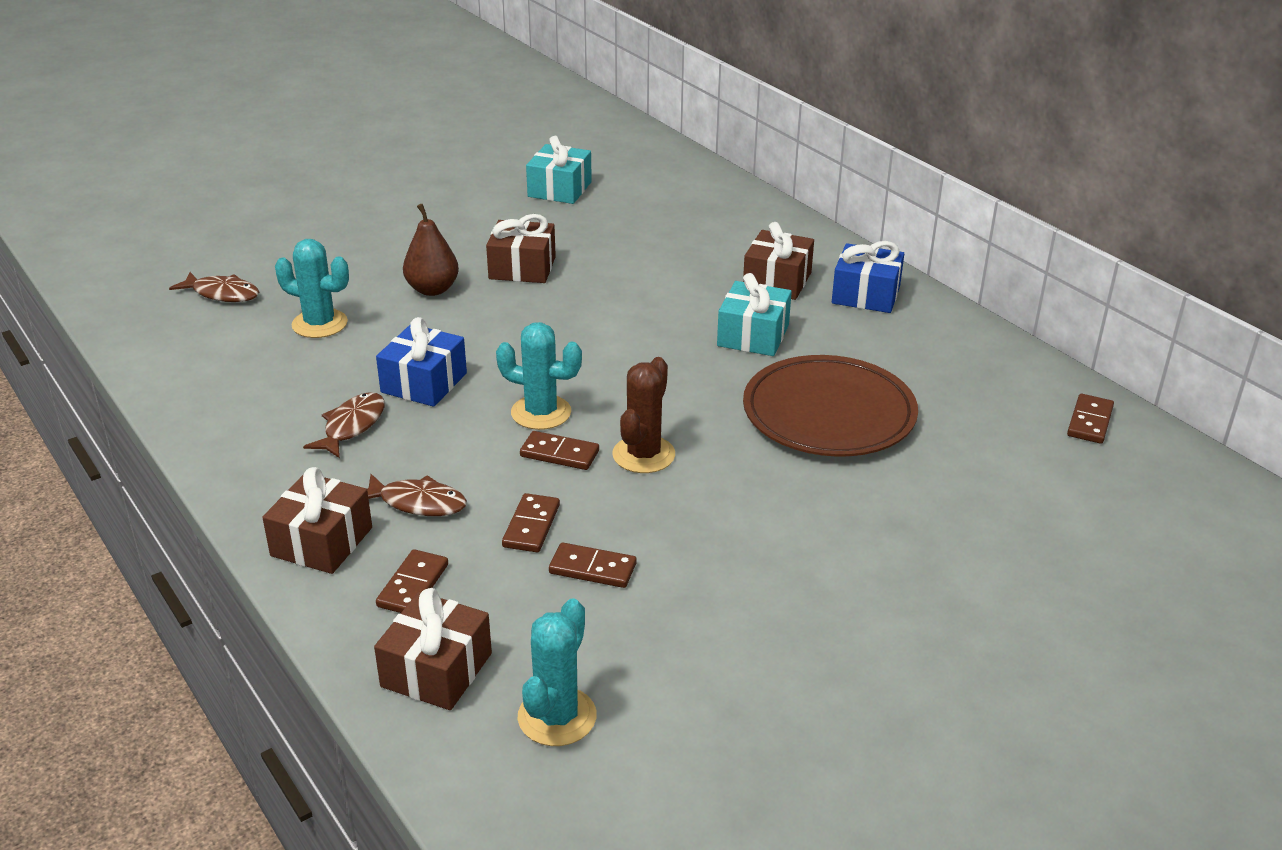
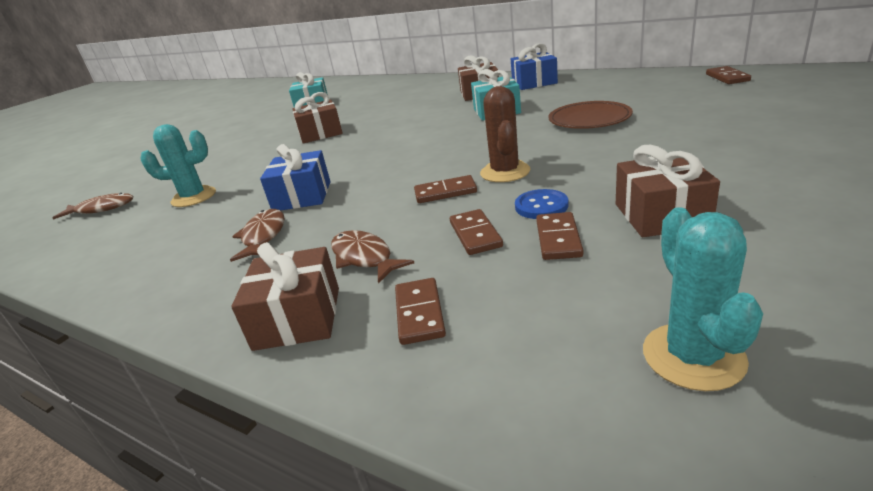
camera: 20 degrees left, 5 degrees down
(418, 503) = (364, 257): brown fish -> brown fish turned 120 degrees counterclockwise
(432, 289) = (267, 158): brown pear -> none
(436, 670) = (522, 372): brown gift -> brown gift (661, 215)
(541, 412) = (406, 180): turquoise cactus -> none
(592, 569) = (558, 239): brown domino -> brown domino turned 75 degrees counterclockwise
(623, 522) = (541, 206): none -> blue button
(829, 413) = (589, 119): brown plate -> brown plate, size x0.66

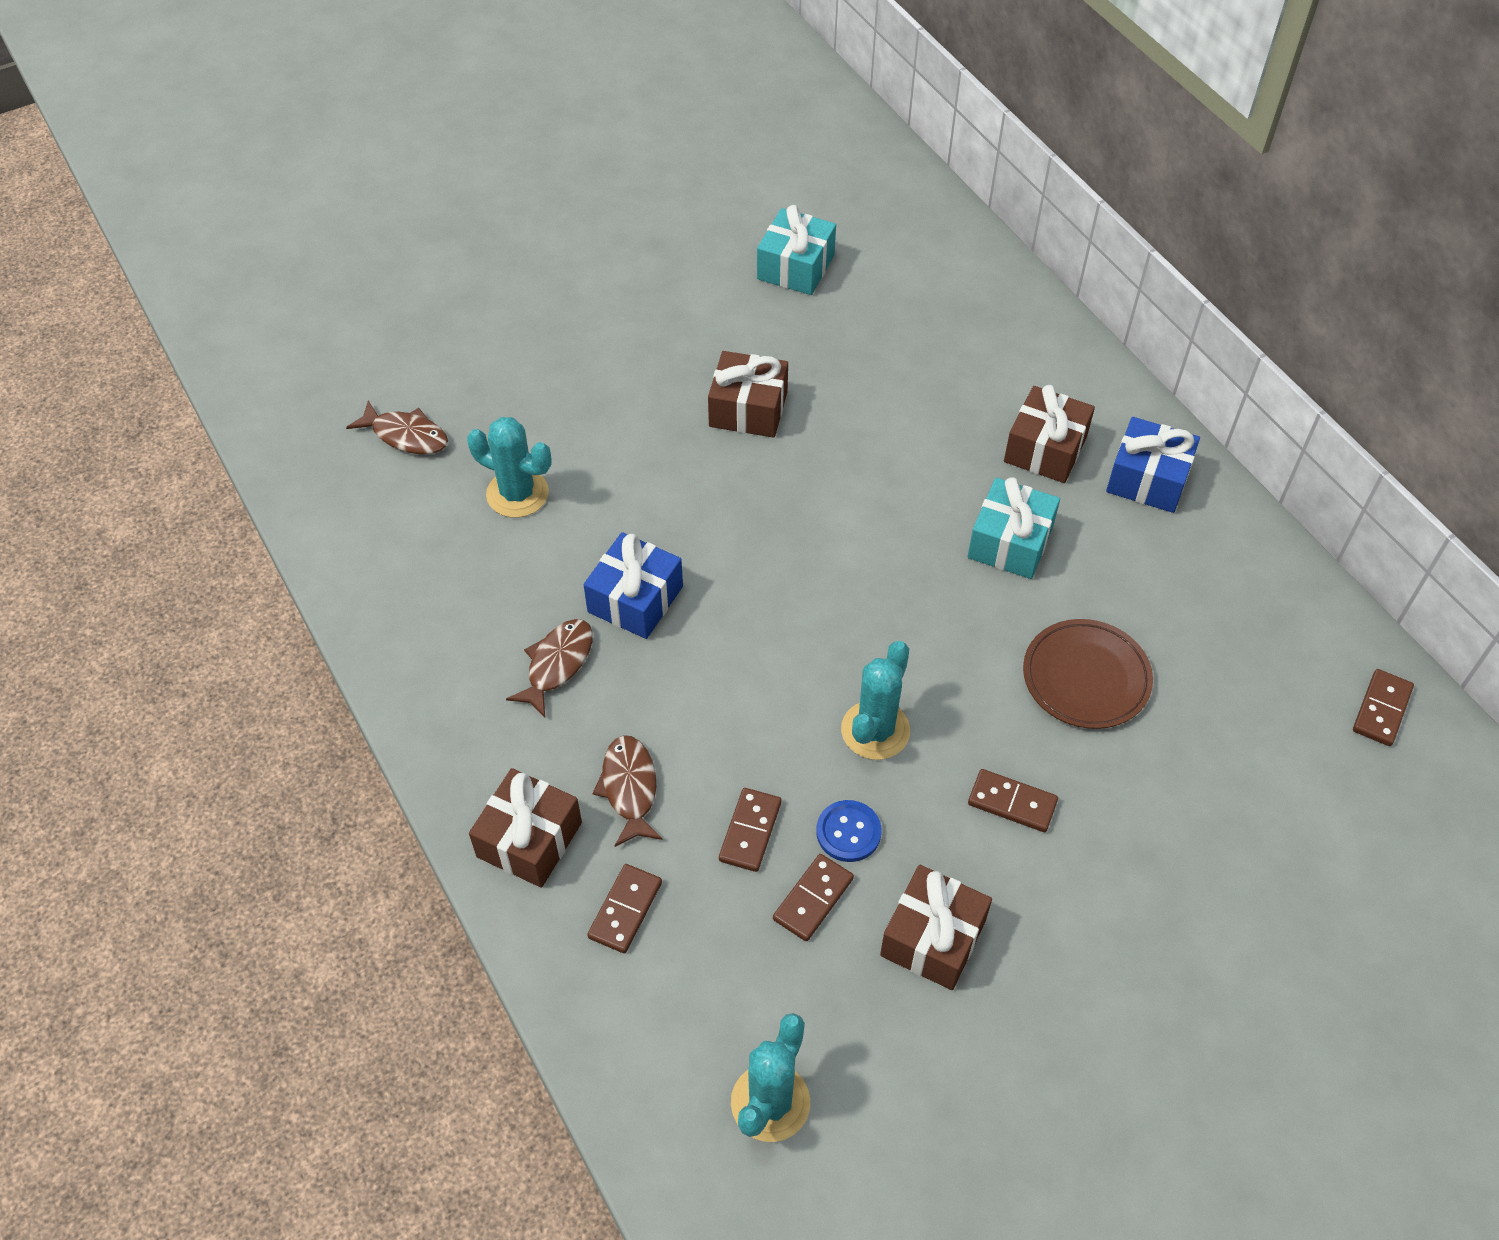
camera: 25 degrees right, 25 degrees up
(445, 192) = (783, 722): brown domino -> brown domino (1012, 802)
(505, 172) = (875, 730): brown cactus -> turquoise cactus

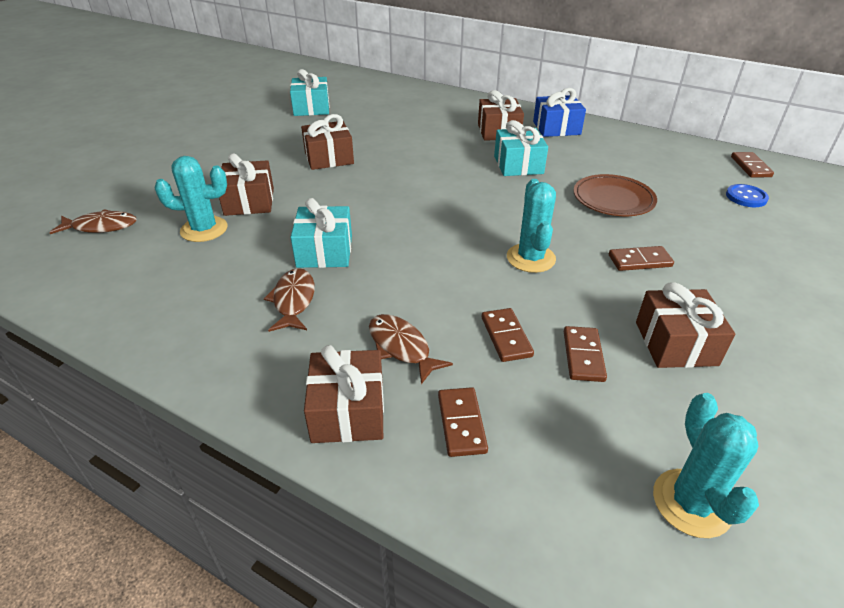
camera: 30 degrees left, 15 degrees down
(595, 462) = (249, 201): none -> brown gift
(635, 599) = (325, 251): blue gift -> turquoise gift
(848, 832) = (567, 311): blue button -> blue button (746, 197)

